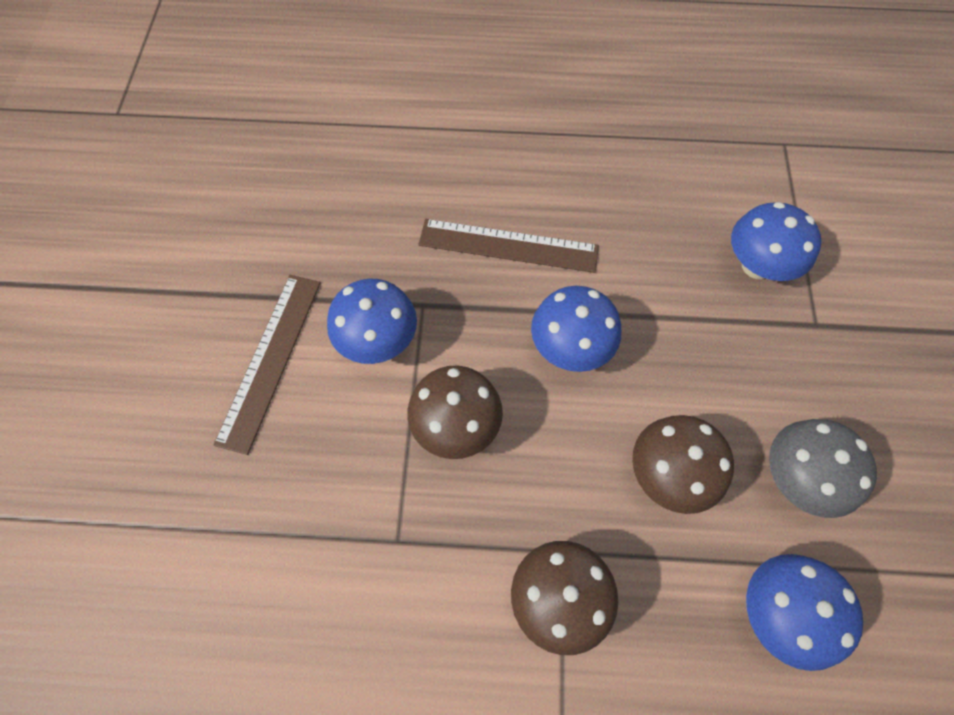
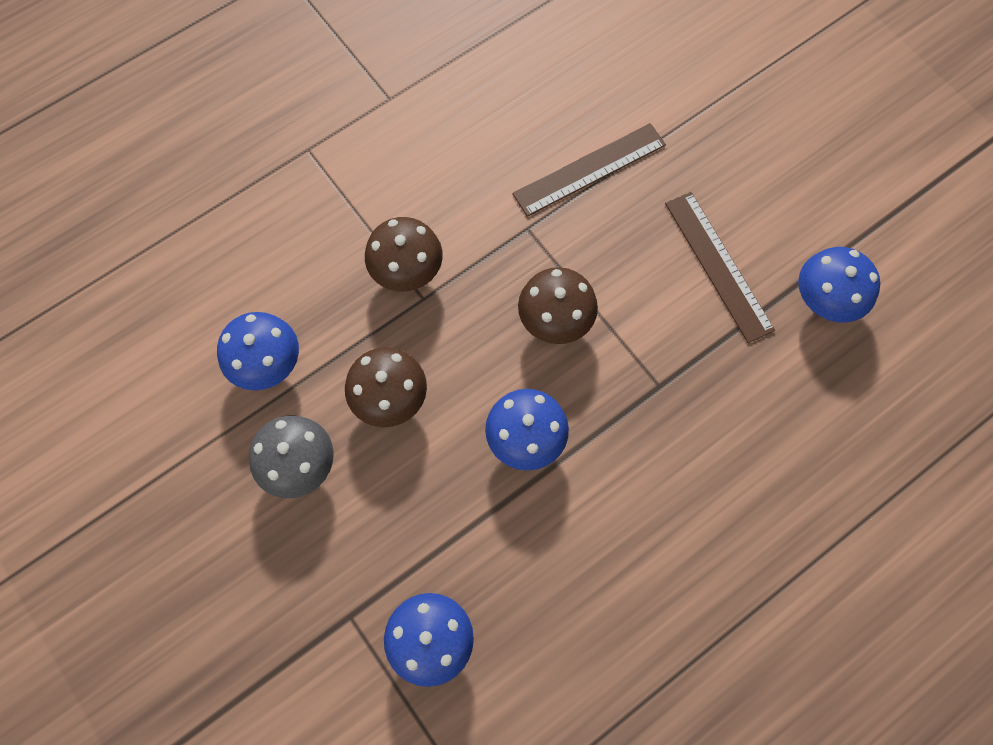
camera: 140 degrees right, 5 degrees up
(378, 340) = (663, 335): blue mushroom -> blue mushroom (825, 300)
(508, 246) = (644, 489): brown ruler -> brown ruler (589, 169)

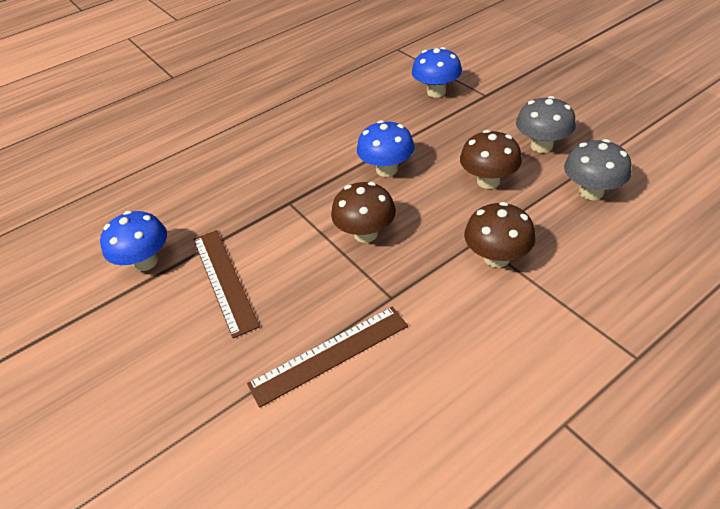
camera: 175 degrees left, 25 degrees down
(267, 364) = (591, 192): blue mushroom -> grey mushroom

